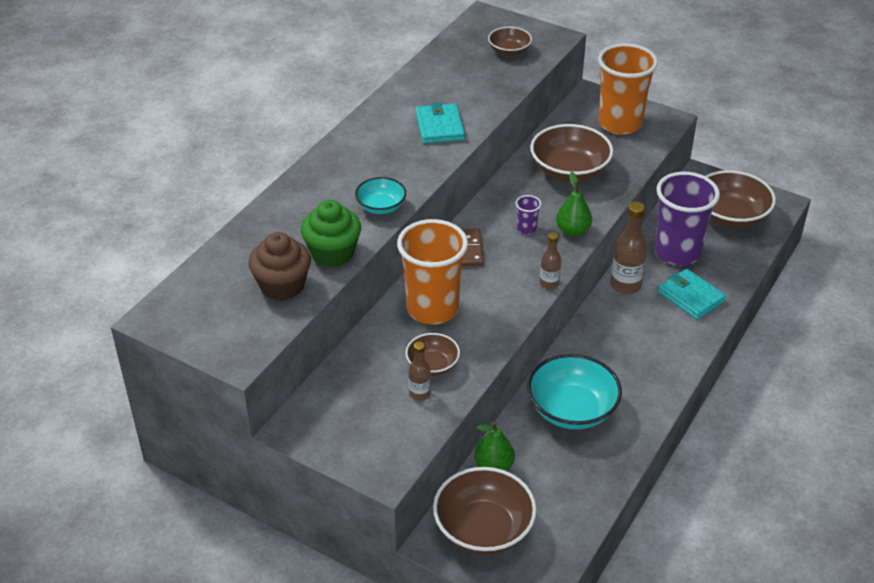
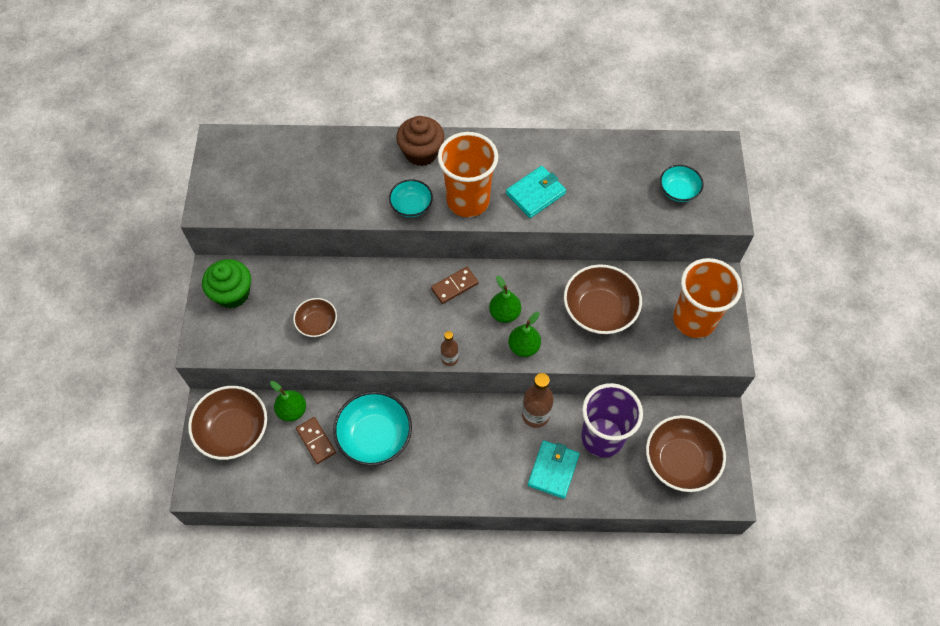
camera: 60 degrees right, 20 degrees up
(282, 286) = (290, 193): brown cupcake -> brown cupcake (421, 152)
(332, 253) = (341, 203): green cupcake -> green cupcake (232, 293)
(419, 394) = (285, 330): brown bottle -> none
(432, 309) = (374, 295): orange cup -> orange cup (468, 200)
(509, 51) = (678, 191): brown bowl -> turquoise bowl
(526, 229) = (504, 313): purple cup -> green pear
(545, 460) = (316, 441): none -> brown domino

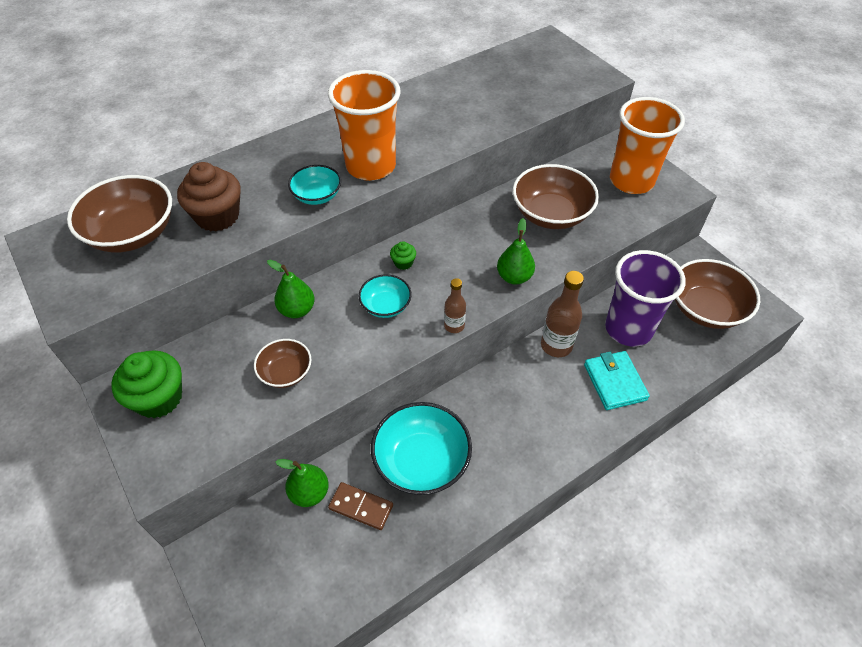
camera: 35 degrees left, 10 degrees down
(234, 431) = (254, 559): brown bowl -> brown bowl (132, 233)
(421, 152) = (289, 151): brown cupcake -> brown cupcake (217, 216)
(454, 286) = (403, 263): brown domino -> green cupcake
(504, 313) = (471, 260): green pear -> green pear (297, 310)
(535, 194) = (430, 133): turquoise wallet -> none
(678, 191) = (547, 79): turquoise bowl -> turquoise bowl (386, 305)

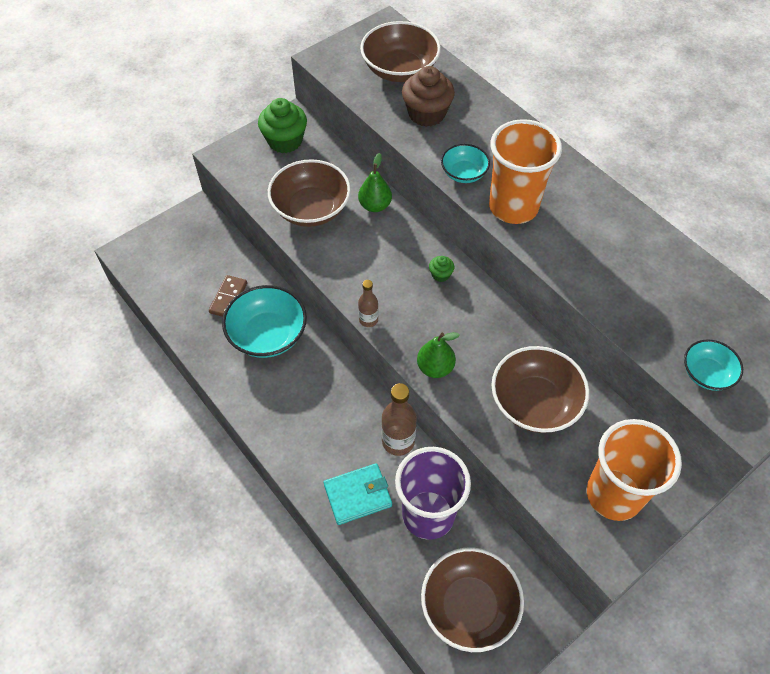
camera: 85 degrees right, 5 degrees up
(286, 372) = (311, 209): brown bowl -> brown bowl, size x1.78
(309, 493) = (240, 264): green pear -> none
(386, 305) = (386, 266): turquoise bowl -> turquoise bowl (706, 374)

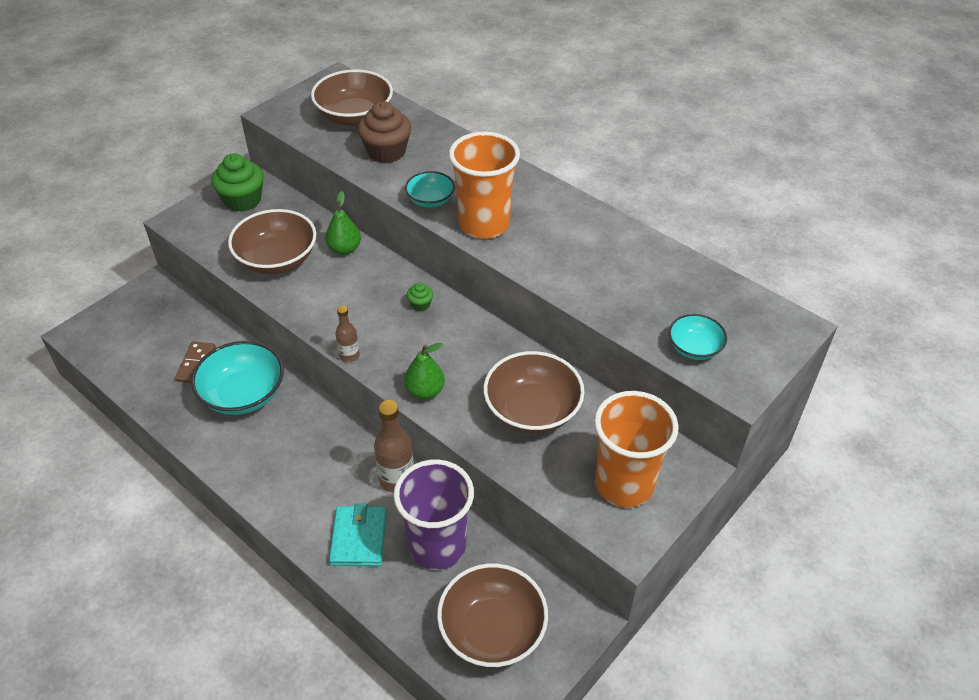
camera: 10 degrees left, 10 degrees down
(358, 495) = (359, 538): turquoise wallet -> turquoise wallet turned 60 degrees counterclockwise

